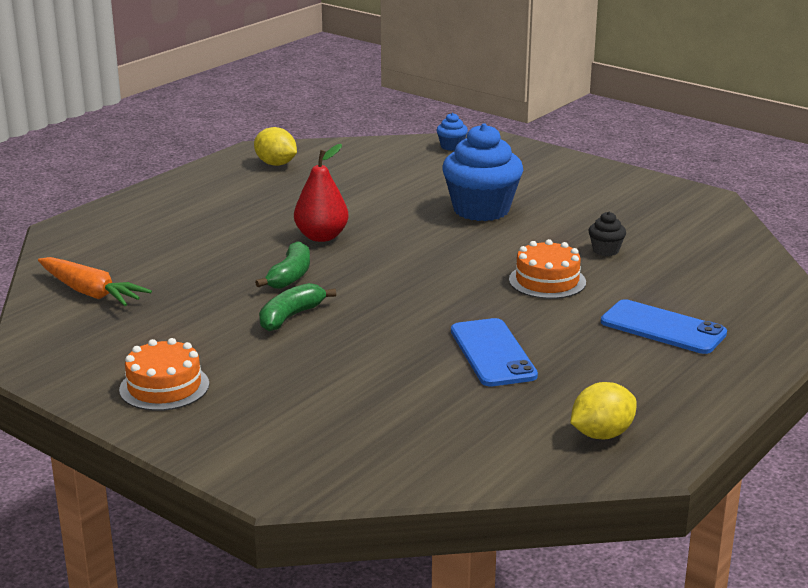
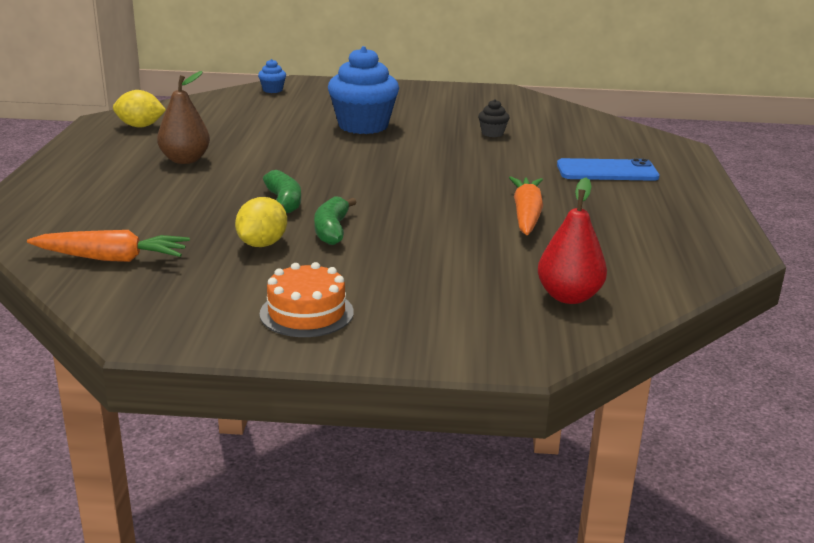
camera: 35 degrees left, 0 degrees up
(266, 210) = (185, 160): none -> brown pear
(321, 237) = (265, 169): red pear -> red pear (569, 297)
(493, 353) = (526, 215): blue phone -> orange carrot
(547, 281) = (485, 160): orange cake -> none
(601, 434) = (681, 246): yellow lemon -> yellow lemon (262, 244)

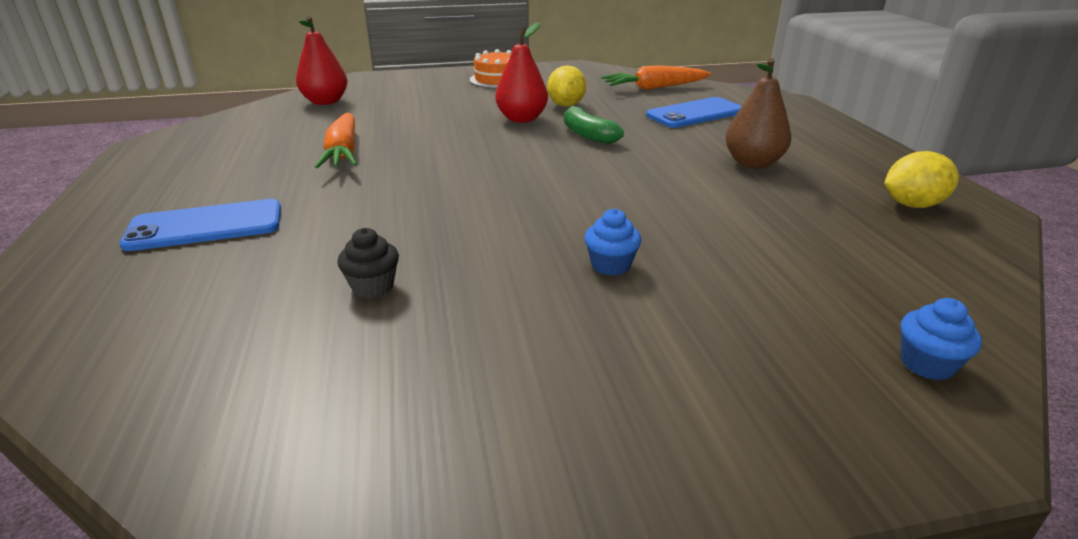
camera: 165 degrees right, 5 degrees up
(139, 211) = (695, 114): none -> blue phone
(332, 230) = (522, 119): green banana -> red pear
(363, 126) = (610, 265): blue cupcake -> blue cupcake, size x0.44

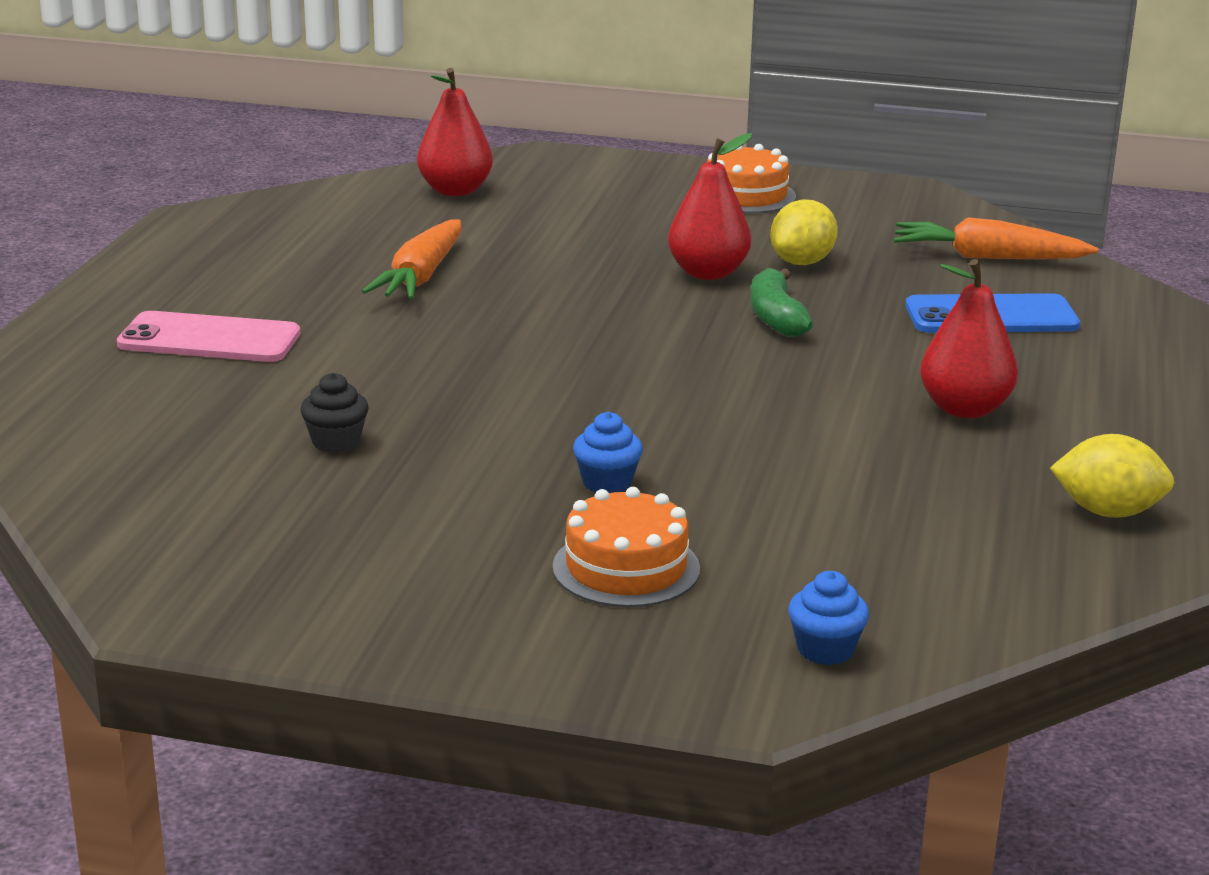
camera: 25 degrees right, 5 degrees down
(205, 226) = (209, 339): blue phone -> pink phone
(705, 335) = (626, 568): none -> orange cake
(753, 163) = (964, 409): brown pear -> red pear

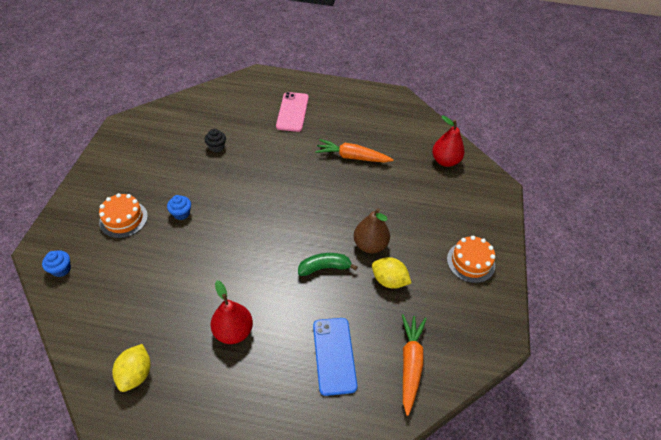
camera: 85 degrees right, 25 degrees up
(708, 273) = (370, 245): red pear -> brown pear

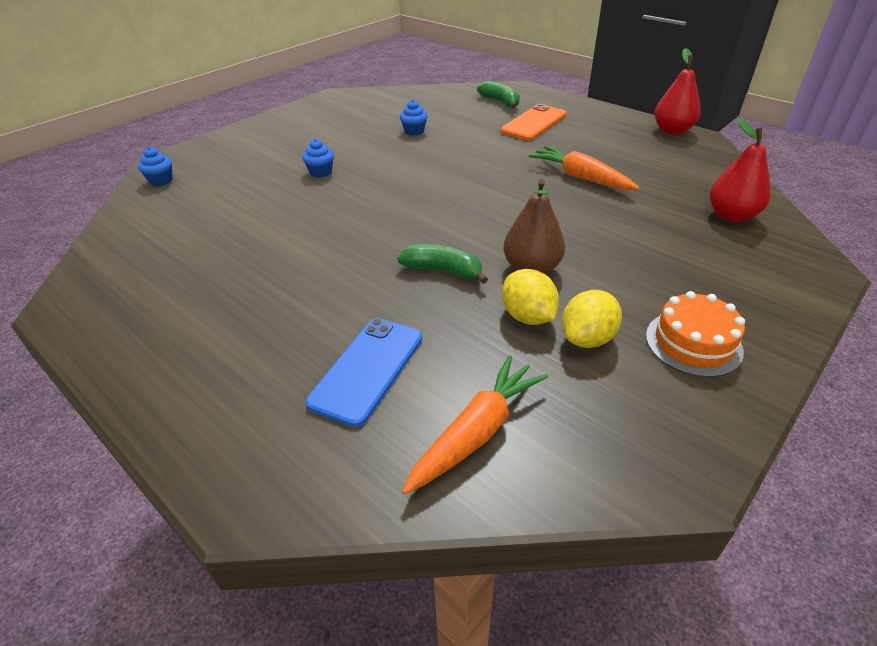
camera: 35 degrees right, 10 degrees down
(123, 219) = (259, 161): orange cake -> none
(136, 374) = (125, 288): yellow lemon -> yellow lemon (587, 338)
(216, 147) = (414, 131): black cupcake -> blue cupcake
(233, 331) = (267, 291): red pear -> red pear (672, 130)
(255, 95) = (500, 102): none -> green banana
(292, 112) = (534, 123): pink phone -> orange phone

